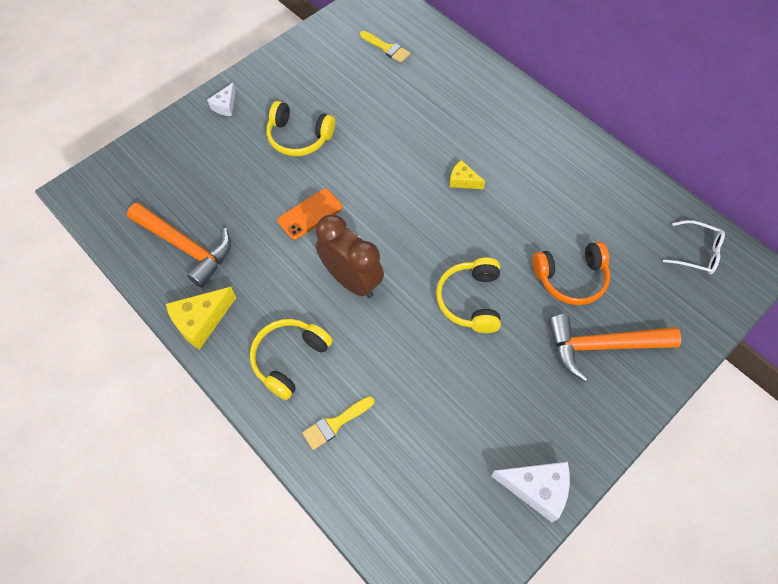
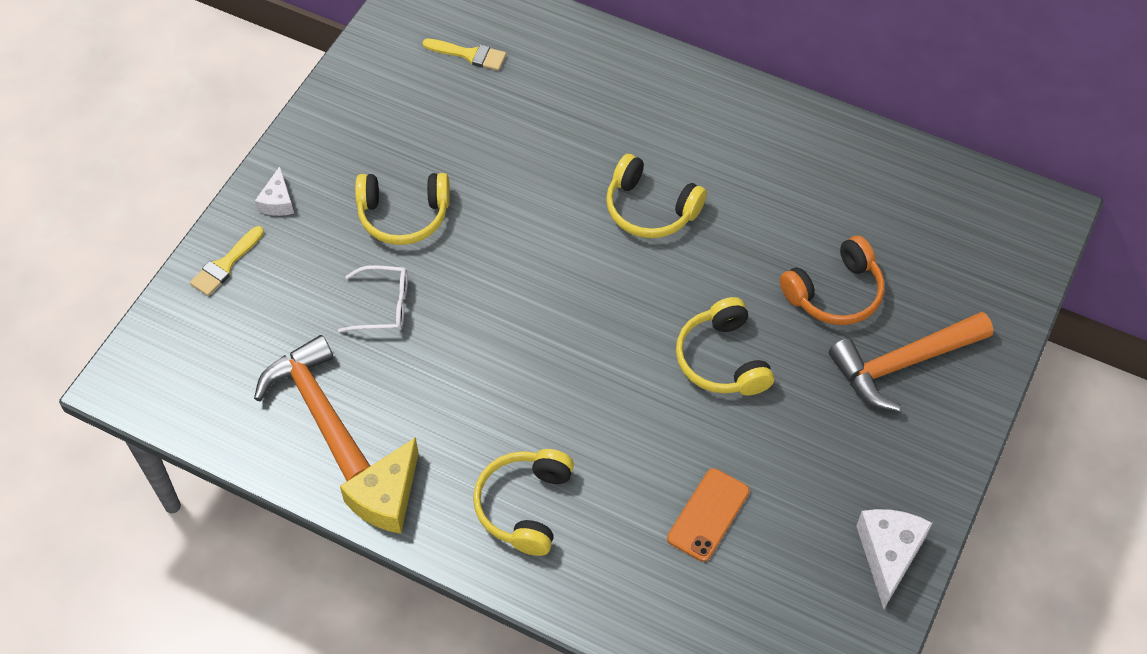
camera: 20 degrees left, 5 degrees down
(186, 247) = (318, 409): orange hammer -> orange hammer turned 135 degrees counterclockwise
(310, 214) = (467, 314): orange phone -> orange phone (708, 515)
(335, 423) = (618, 563): yellow brush -> yellow brush (225, 264)
(351, 280) = (560, 382): brown clock -> none
(463, 181) = (650, 209): yellow cheese -> yellow headphones
(536, 489) = (888, 554): white cheese -> white cheese turned 75 degrees counterclockwise
(697, 252) = (975, 213): white glasses -> white glasses (383, 306)

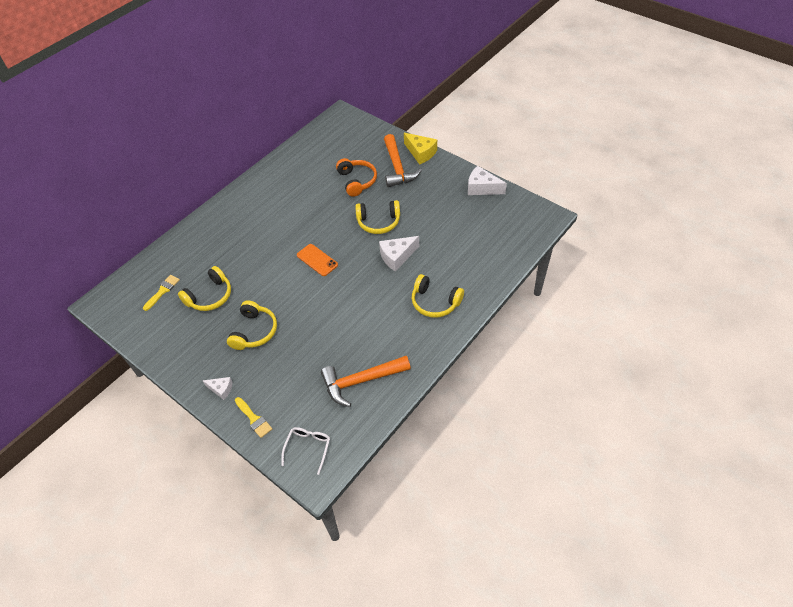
camera: 75 degrees left, 5 degrees down
(383, 306) = (307, 346): white glasses -> white glasses (308, 448)
(386, 498) = (418, 356): yellow cheese -> yellow cheese (421, 153)
(632, 413) = (397, 257): none -> white cheese
(650, 209) = (290, 234): yellow headphones -> yellow headphones (210, 296)
(708, 515) = (453, 239): orange phone -> orange phone (317, 260)

